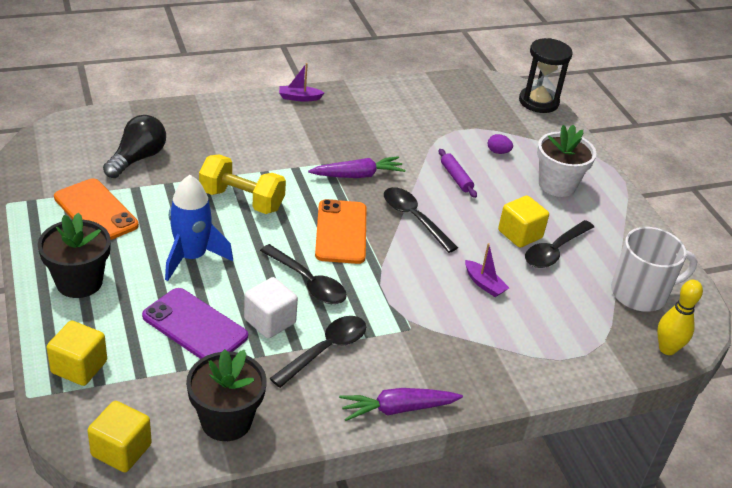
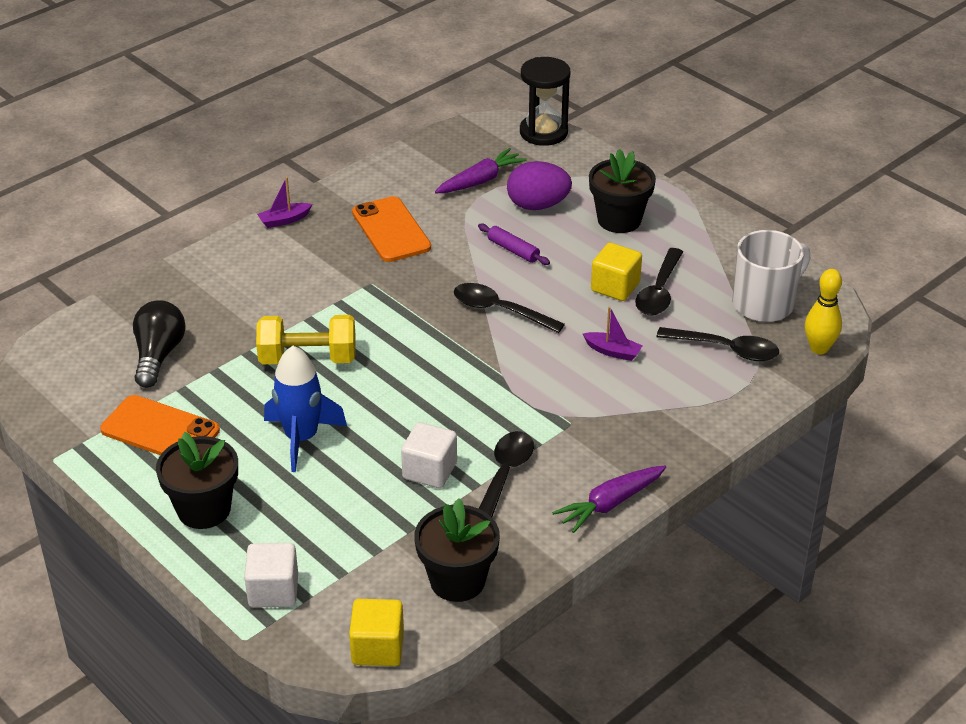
camera: 20 degrees left, 0 degrees up
(79, 367) = (273, 591): yellow cube -> white cube
(195, 326) = (358, 505): purple phone -> none
(308, 282) = (440, 417): black spoon -> black spoon (726, 349)
(341, 232) = (436, 353): orange phone -> orange phone (391, 230)
(357, 175) = (410, 285): purple carrot -> purple carrot (480, 181)
(498, 152) = (537, 205): purple egg -> purple egg, size x2.12
(557, 185) = (619, 220): white flower pot -> black flower pot

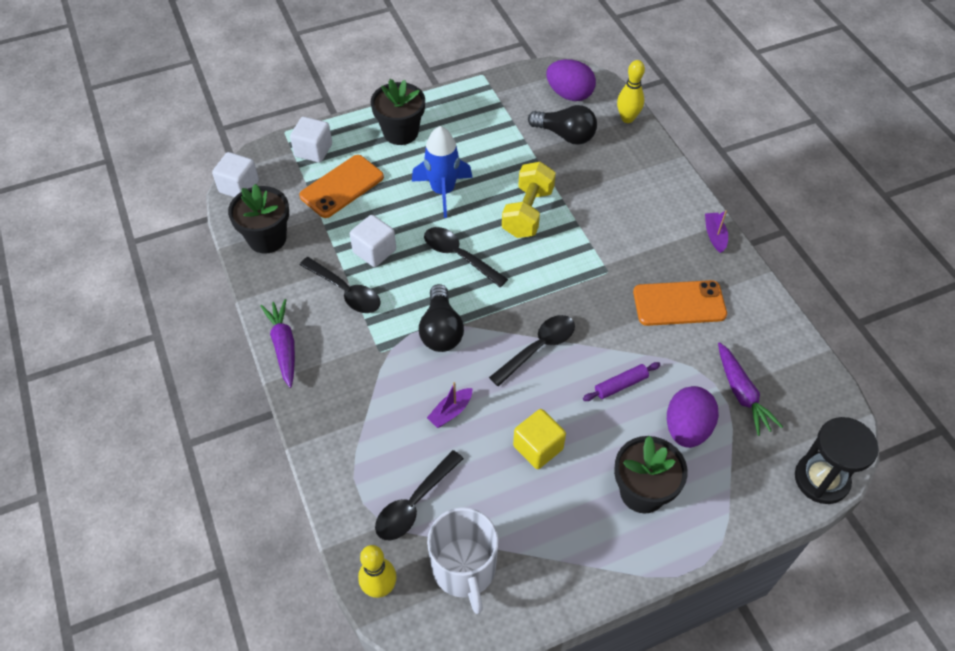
camera: 110 degrees right, 15 degrees up
(76, 367) = (569, 94): none -> purple egg
(110, 310) = (627, 118): none -> yellow bowling pin
(160, 430) = (486, 124): orange phone -> orange phone (342, 186)
(377, 648) = (239, 186): yellow cube -> white cube
(516, 384) = (441, 330): none -> black light bulb
(659, 291) = (517, 482): black spoon -> black spoon (459, 256)

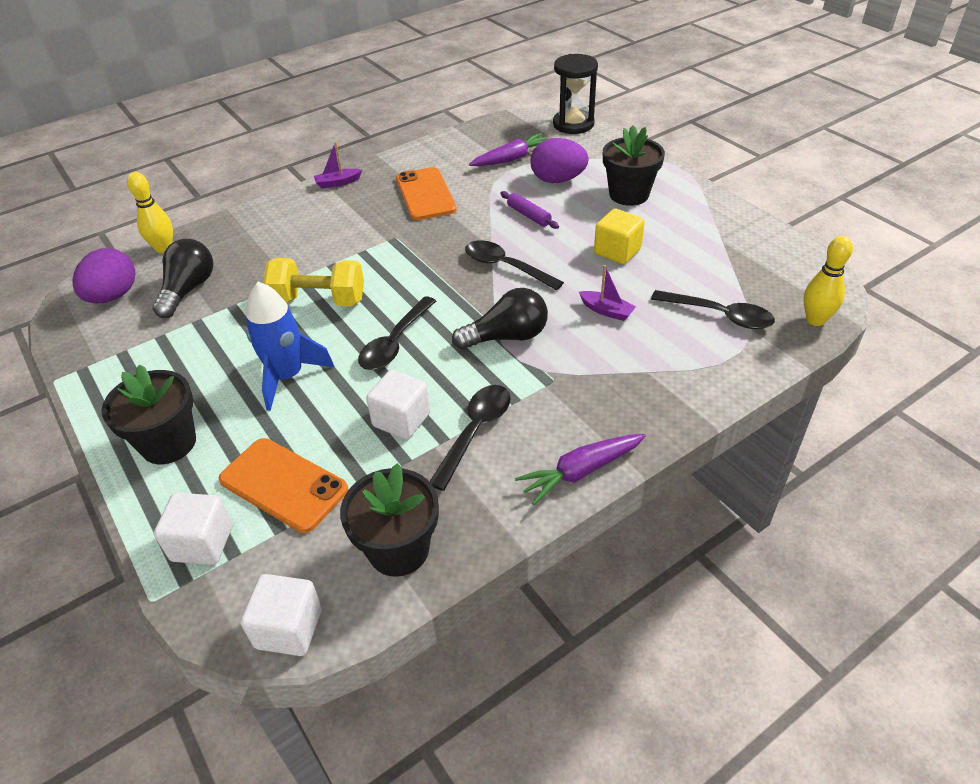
camera: 100 degrees left, 10 degrees down
(464, 569) = (761, 274): white mug -> none

